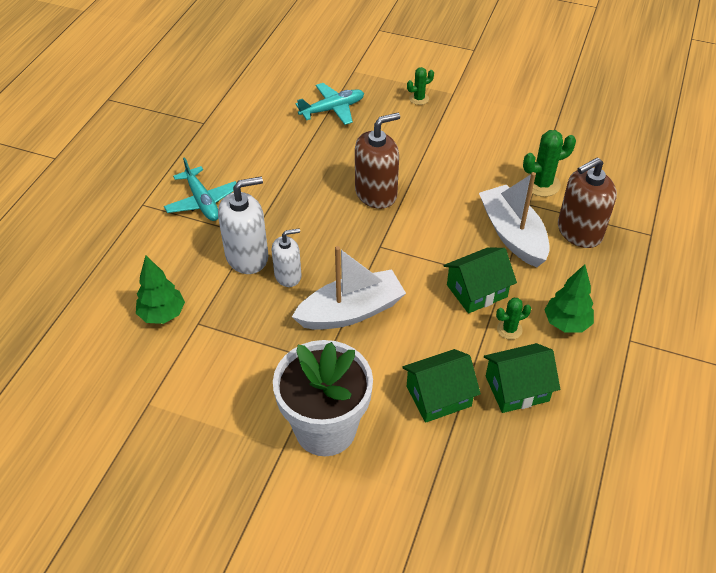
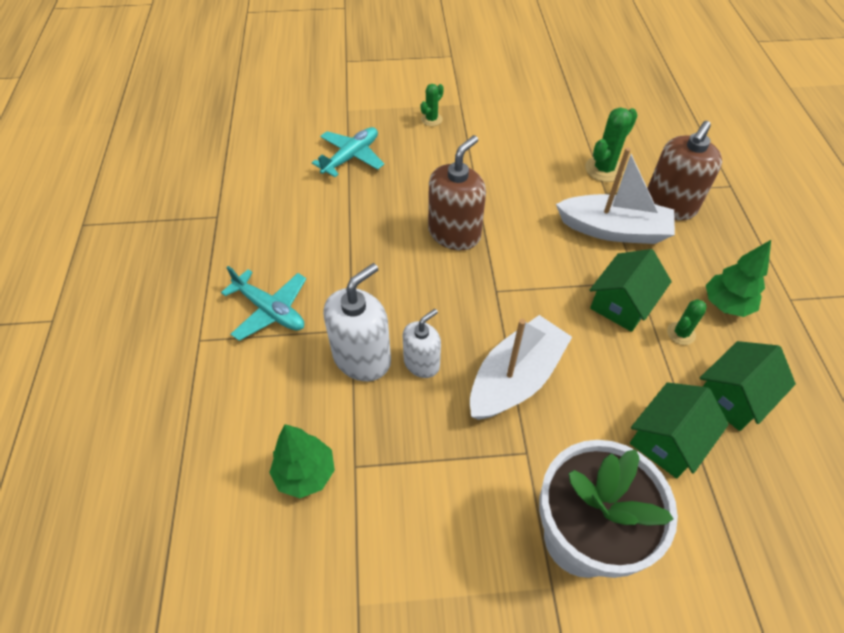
camera: 25 degrees left, 5 degrees up
(512, 234) = (613, 230): white boat -> white boat turned 150 degrees clockwise

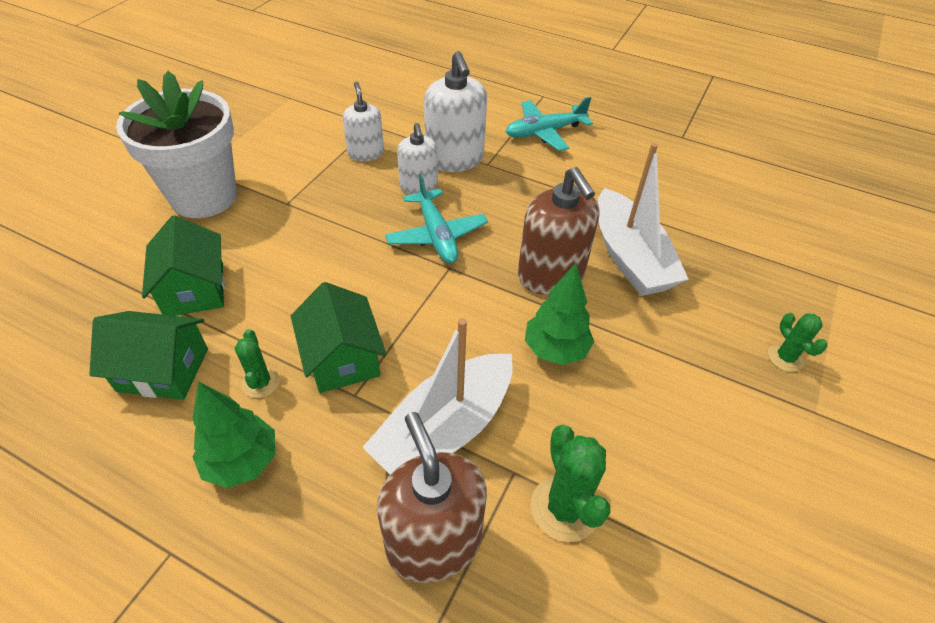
camera: 120 degrees right, 5 degrees down
(305, 473) = (389, 106): green tree -> green tree (555, 350)
(351, 157) = (733, 249): turquoise plane -> turquoise plane (436, 235)
(406, 438) = (366, 153): none -> white soap dispenser
(515, 378) = (349, 230): white boat -> white boat (630, 257)
(733, 396) = (163, 370): green house -> green house turned 75 degrees counterclockwise

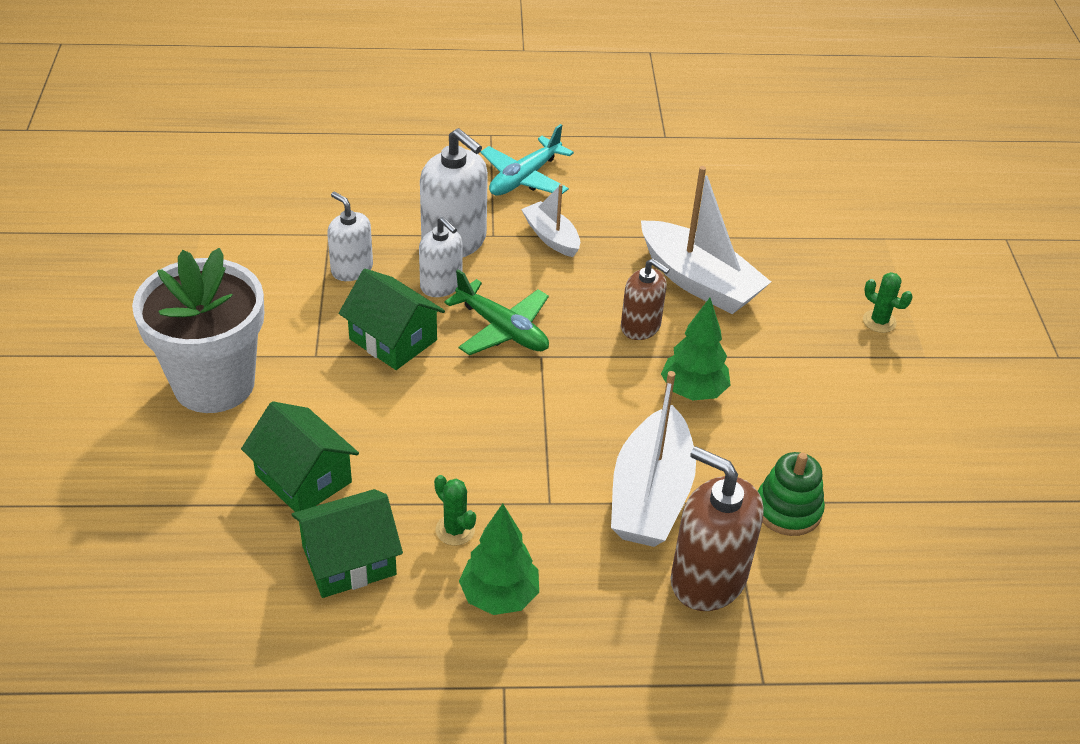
camera: 30 degrees left, 5 degrees down
(342, 358) = (511, 477): green house -> green house (393, 339)
(436, 235) = (502, 329): turquoise plane -> green plane
(531, 180) = (551, 237): none -> white boat
(551, 275) = (640, 326): brown soap dispenser -> brown soap dispenser, size x0.62
(565, 508) = (788, 510): green cactus -> green stacking toy

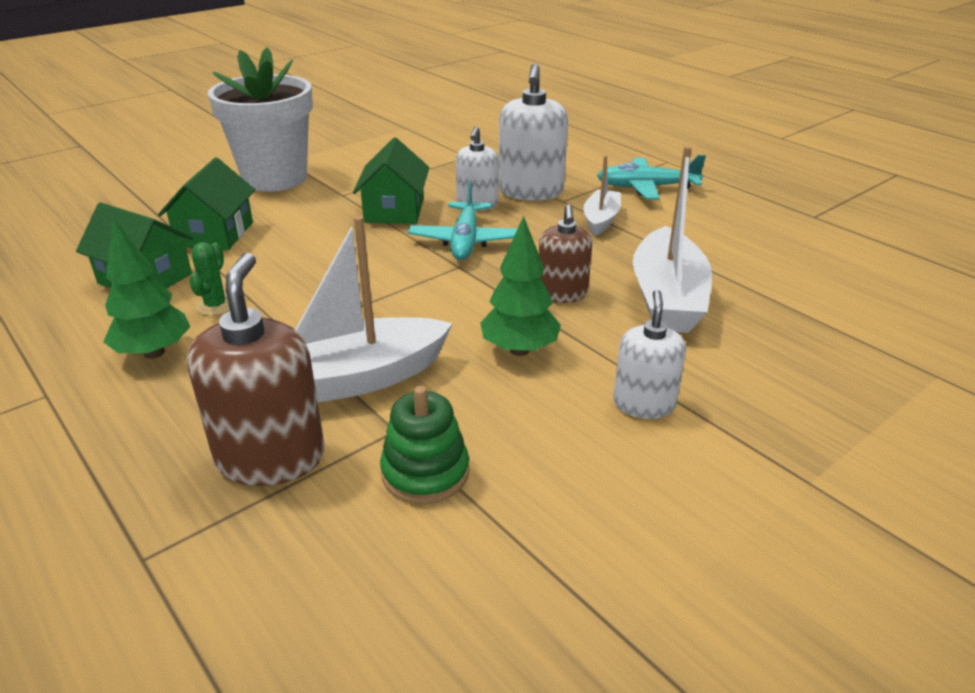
camera: 55 degrees right, 10 degrees down
(352, 269) = (445, 174): white soap dispenser -> white soap dispenser (644, 404)
(502, 329) = (465, 241): green plane -> turquoise plane
(879, 321) = (804, 423): green cactus -> none

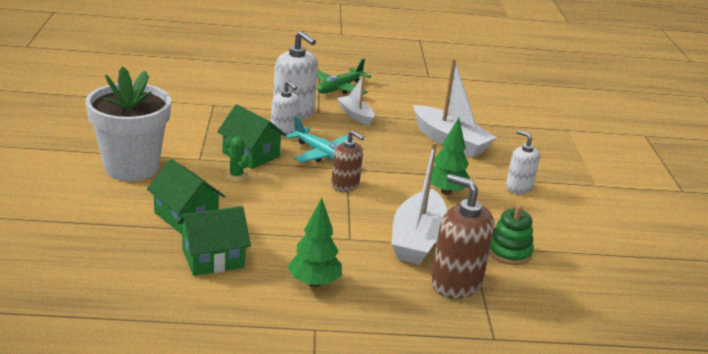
camera: 55 degrees left, 5 degrees down
(215, 305) = (286, 248): green cactus -> green cactus (236, 175)
(562, 293) = (412, 159): brown soap dispenser -> brown soap dispenser (345, 185)
(646, 187) = (339, 88): turquoise plane -> green plane

